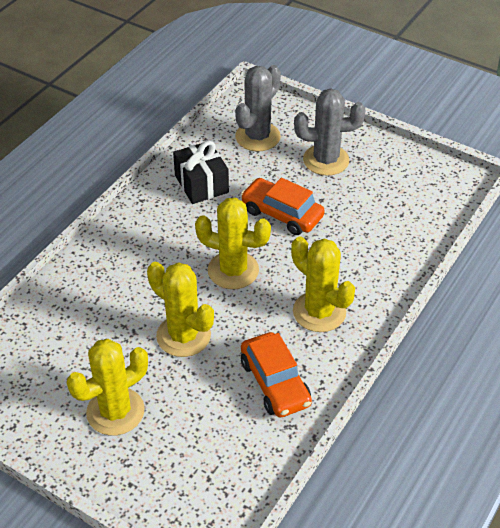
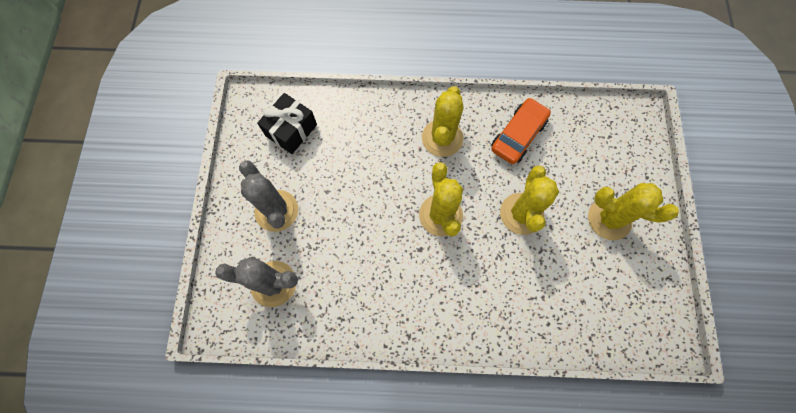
camera: 120 degrees left, 25 degrees up
(201, 184) = (361, 296): black gift -> black gift (291, 130)
(282, 214) = (360, 212): orange car -> none

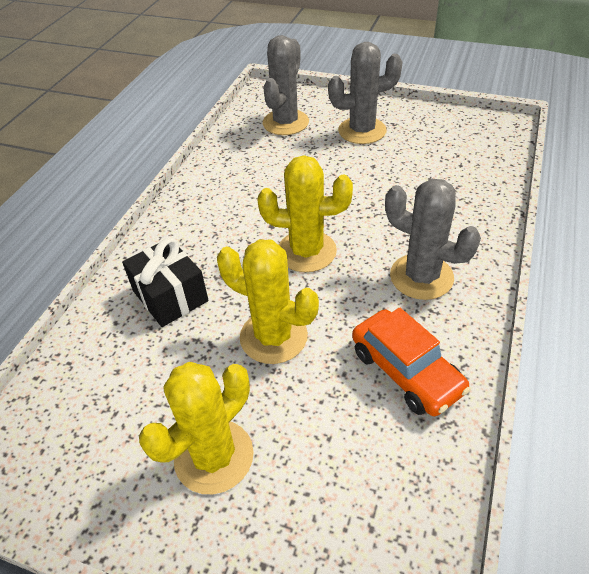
camera: 110 degrees right, 25 degrees down
(291, 130) = (460, 149): black gift -> black gift (170, 296)
(442, 138) = (421, 277): yellow cactus -> grey cactus

